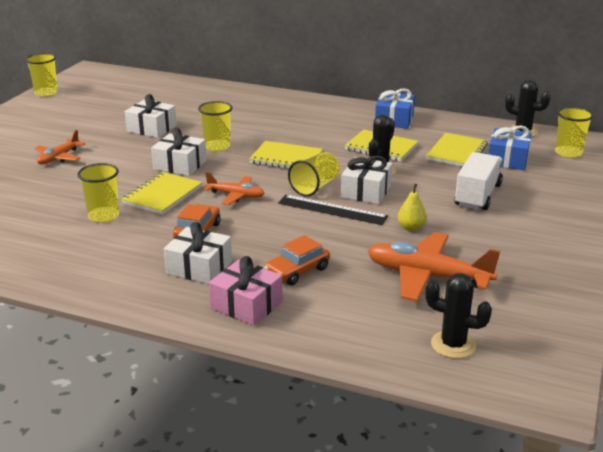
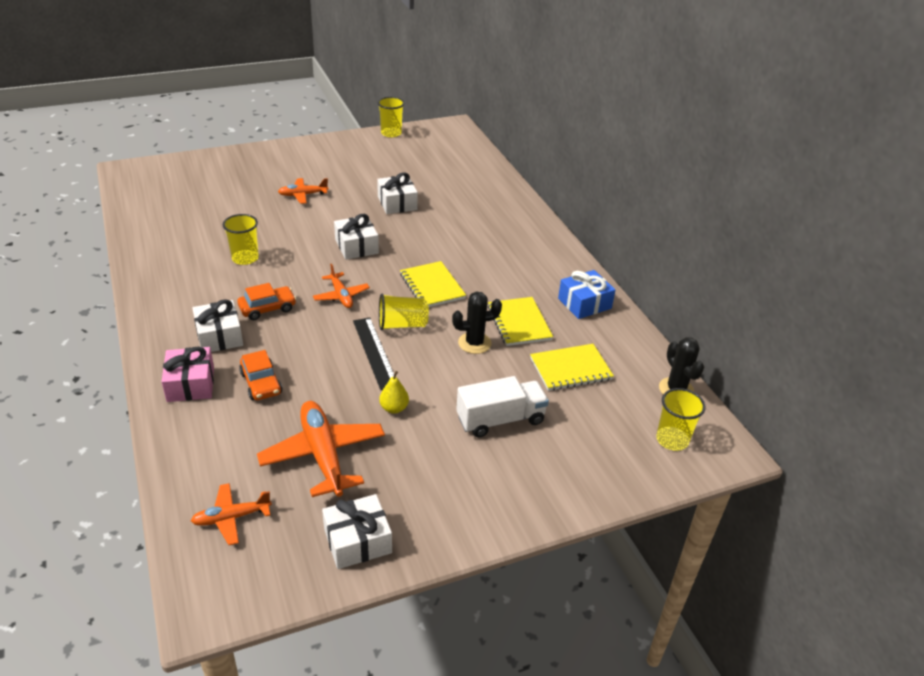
camera: 45 degrees right, 10 degrees up
(162, 195) = (302, 265): yellow notebook -> none
(217, 146) = (408, 245): yellow cup -> none
(297, 271) = (261, 383): orange car -> orange car turned 120 degrees counterclockwise
(366, 191) = (428, 354): white gift -> white gift (357, 541)
(453, 345) = (231, 518): black cactus -> orange plane
(508, 159) = (600, 406): blue gift -> none

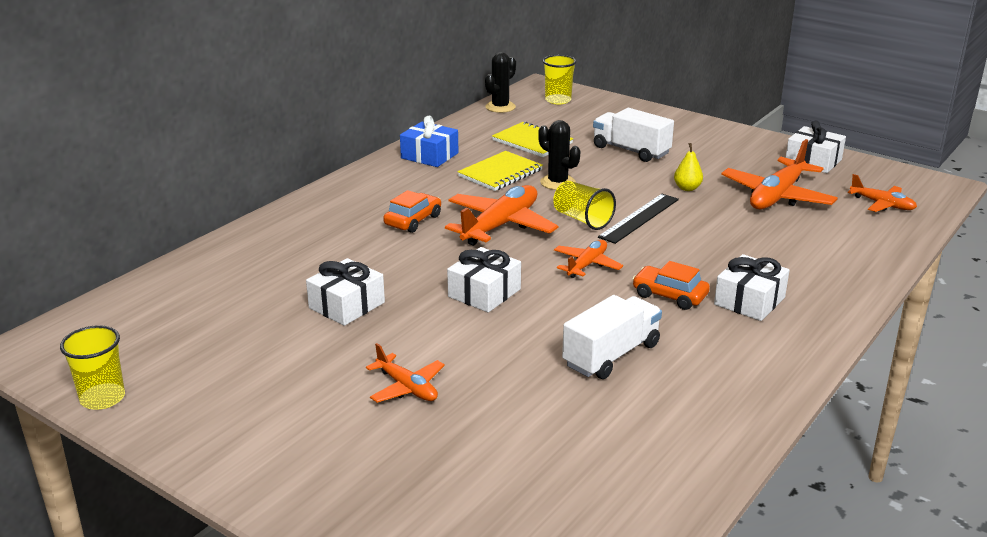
camera: 120 degrees left, 10 degrees down
(191, 384) = (823, 282): pink gift -> none
(245, 258) = (611, 355): yellow cup -> white truck
(261, 383) = (762, 251): orange car -> orange car (413, 220)
(432, 286) = (500, 225): yellow notebook -> orange plane

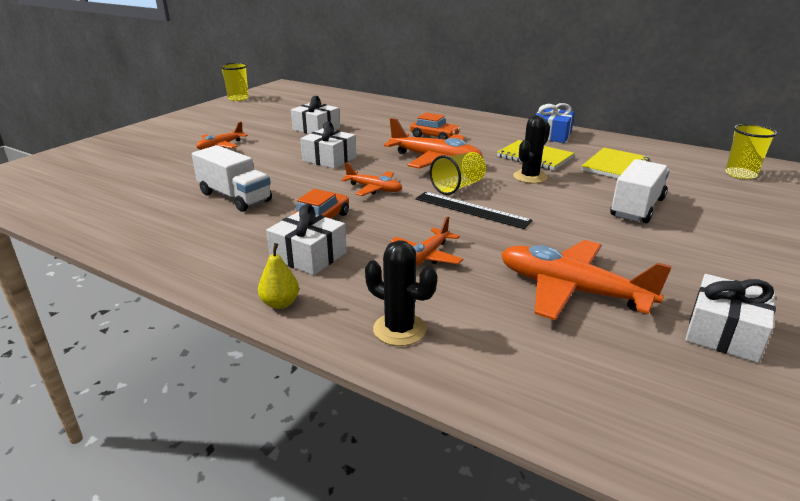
camera: 85 degrees right, 0 degrees up
(500, 107) = (687, 152): black cactus -> black cactus (399, 329)
(687, 188) = (557, 234): yellow pear -> yellow pear (280, 303)
(882, 204) = (599, 385): orange plane -> orange plane (426, 256)

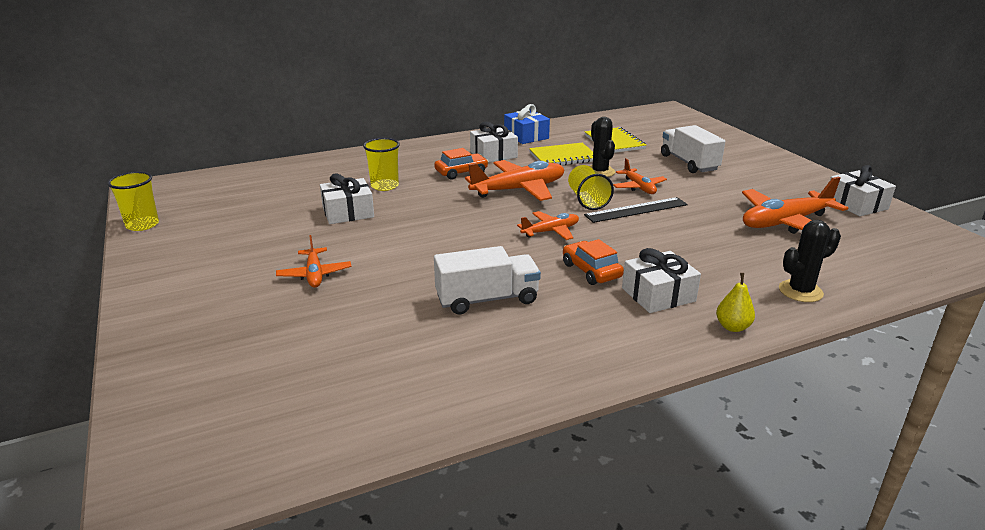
camera: 55 degrees left, 0 degrees up
(329, 159) = (449, 229): white gift -> white gift (493, 155)
(426, 256) = (700, 250): orange plane -> orange plane (638, 187)
(740, 174) = (670, 120): yellow cup -> yellow cup (384, 186)

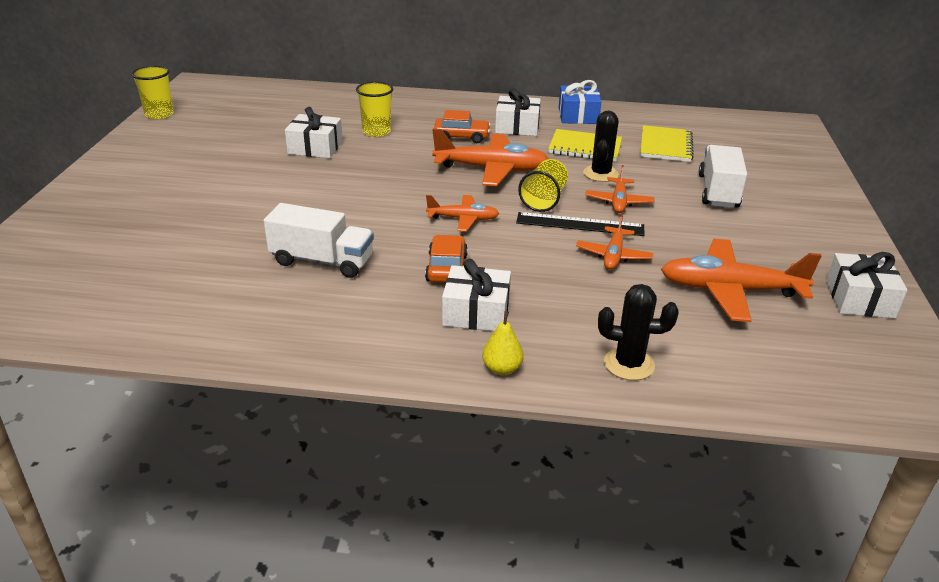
camera: 30 degrees right, 5 degrees up
(314, 274) = (222, 194): orange plane -> orange plane (613, 255)

